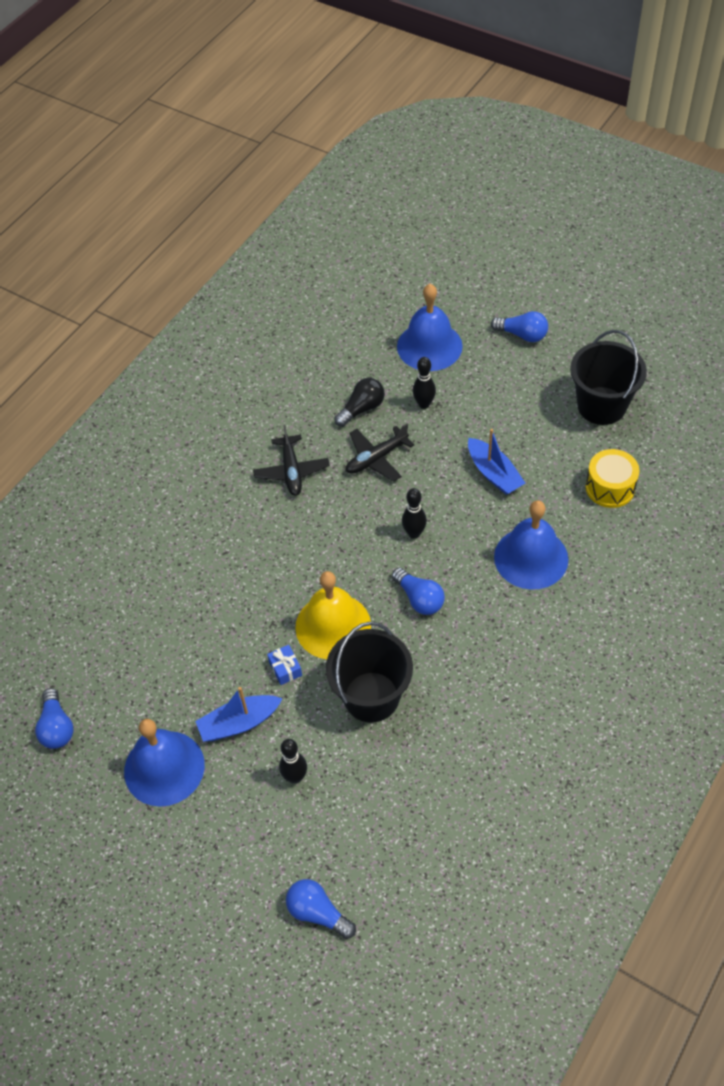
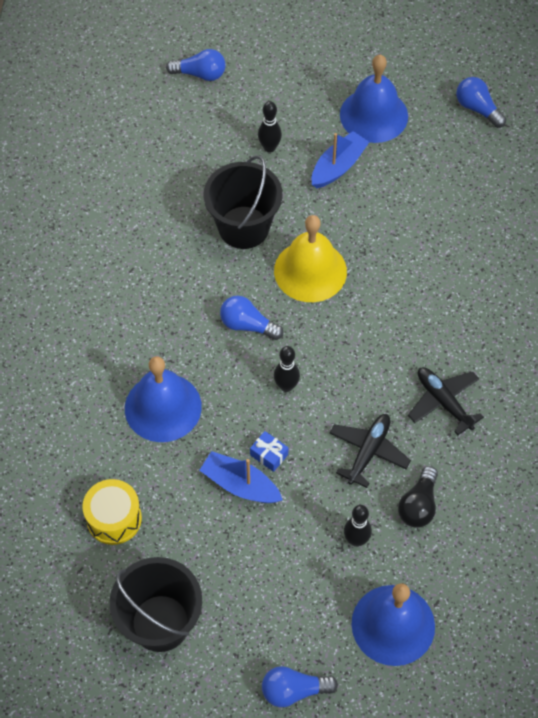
camera: 150 degrees right, 5 degrees up
(285, 668) = (328, 221): blue gift -> blue gift (269, 455)

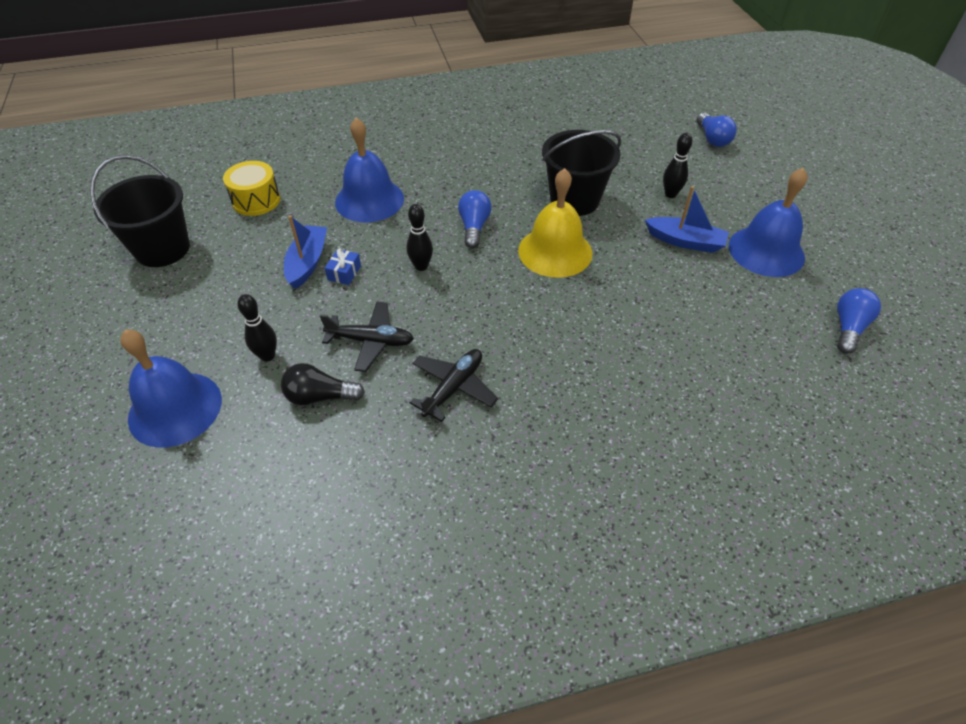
camera: 70 degrees right, 10 degrees down
(294, 690) = (98, 349): blue light bulb -> none

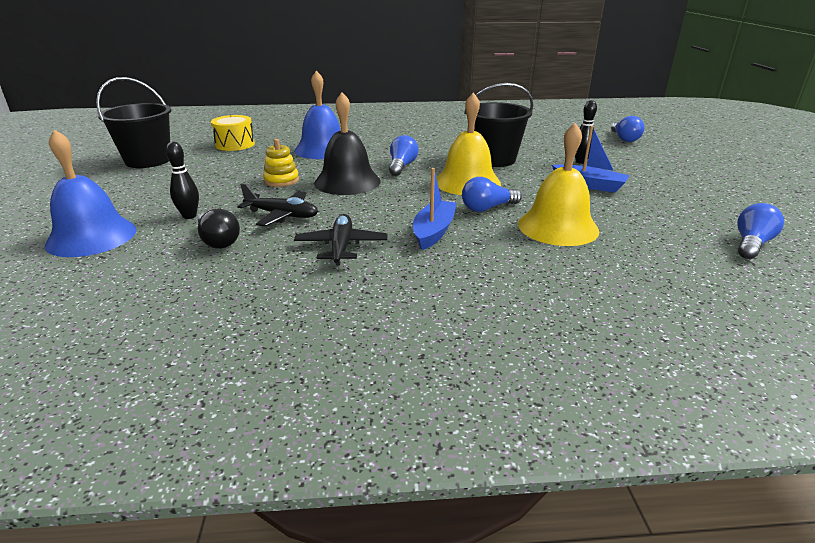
camera: 10 degrees right, 20 degrees down
(307, 262) = (255, 174): blue boat -> blue boat (433, 232)
(320, 396) = (218, 241): black light bulb -> black light bulb turned 135 degrees counterclockwise
(344, 273) = (281, 180): blue gift -> yellow stacking toy
(421, 266) = (347, 182): black bowling pin -> black bell
(453, 388) = (341, 246): black plane -> black plane turned 45 degrees counterclockwise
(587, 299) = (487, 208): none -> blue light bulb
(664, 323) = (558, 227): none -> yellow bell
(766, 251) = (667, 195): blue bell -> none

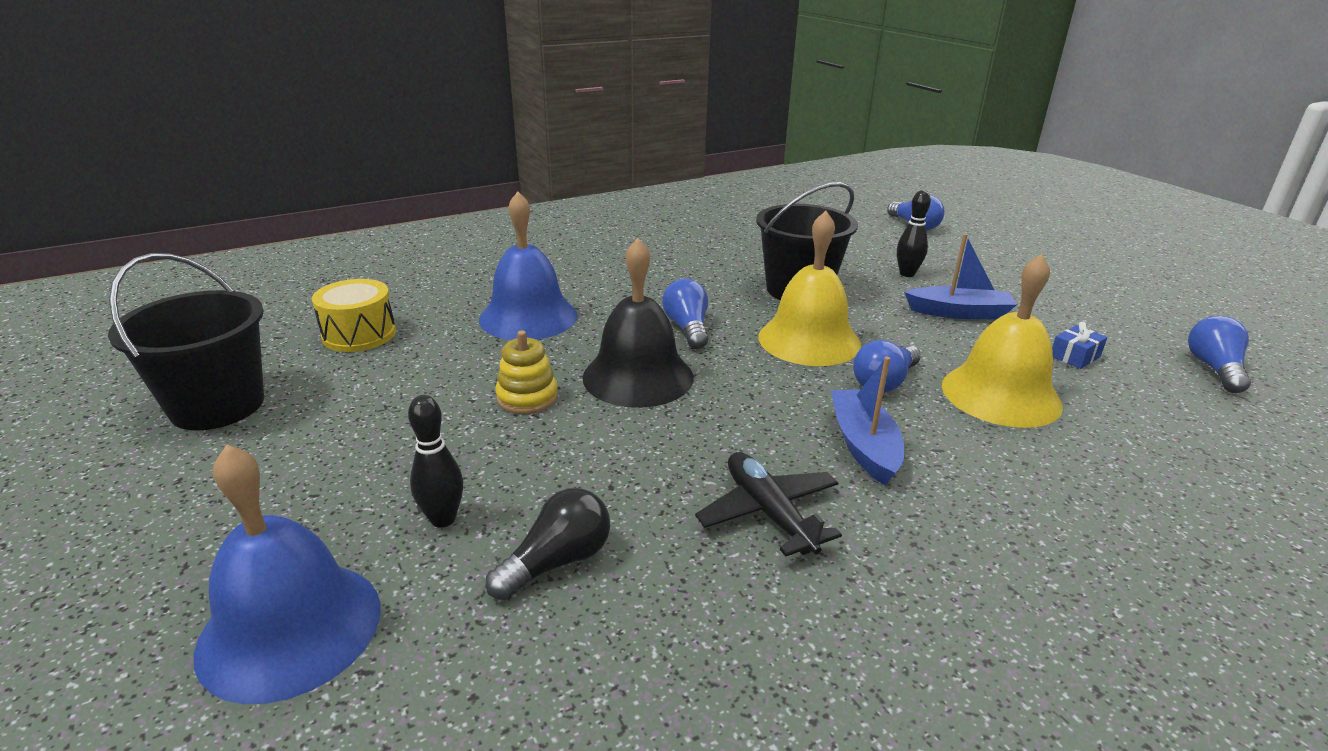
camera: 25 degrees left, 0 degrees up
(218, 241) = (557, 561): black light bulb -> black light bulb turned 75 degrees counterclockwise
(282, 215) = (607, 473): black plane -> none
(643, 219) = (1074, 356): none -> blue gift

